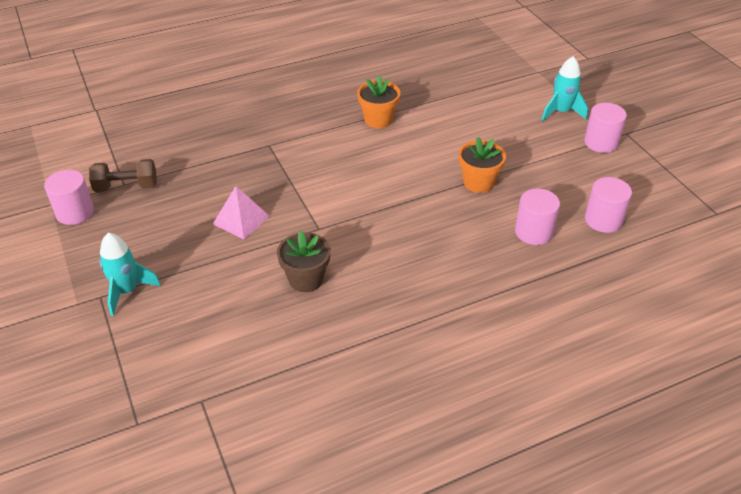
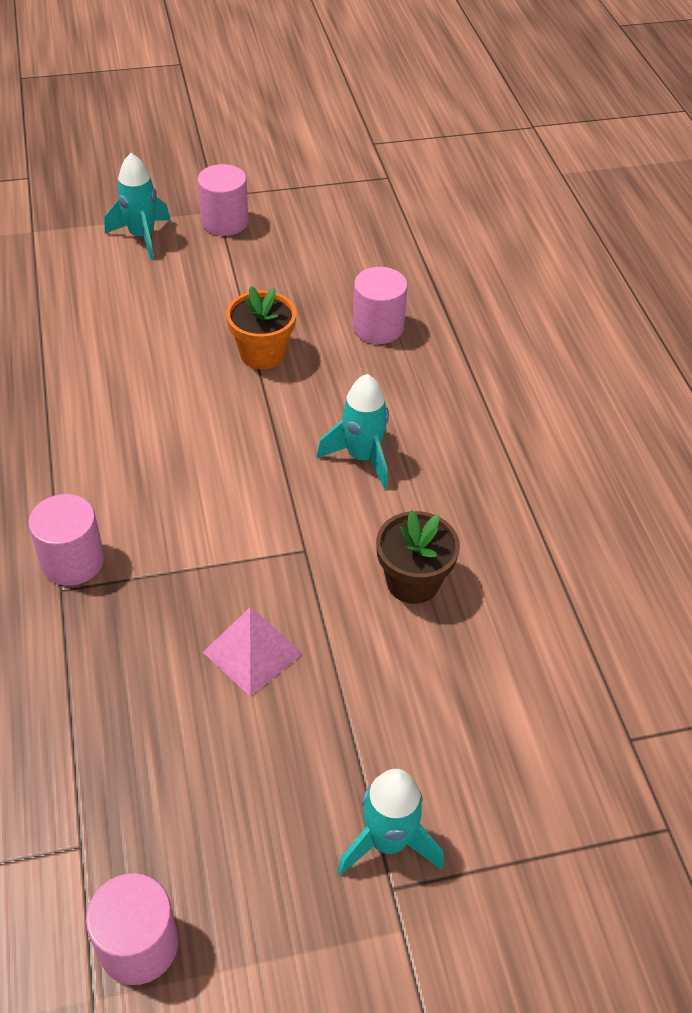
camera: 80 degrees left, 5 degrees up
(126, 186) = (91, 841): brown dumbbell -> none
(378, 120) = (61, 431): orange flower pot -> none
(403, 242) = (362, 457): none -> turquoise rocket
(603, 220) = (373, 263): pink cylinder -> pink cylinder (73, 561)

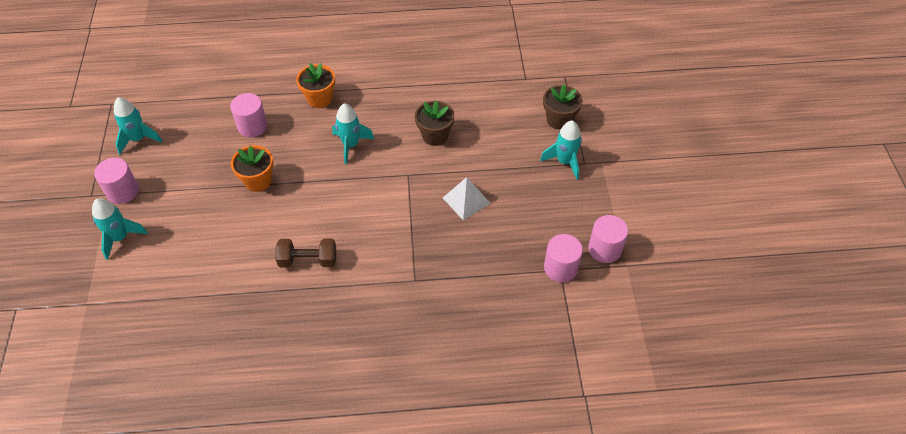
camera: 80 degrees left, 5 degrees up
(73, 561) = (396, 275): pink cylinder -> pink cylinder (560, 268)
(104, 439) = (308, 260): none -> brown dumbbell
(252, 652) = (466, 200): pink pyramid -> white pyramid
(325, 216) = (138, 139): none -> turquoise rocket
(463, 398) = (319, 98): none -> orange flower pot
(518, 822) = (559, 119): none -> brown flower pot

